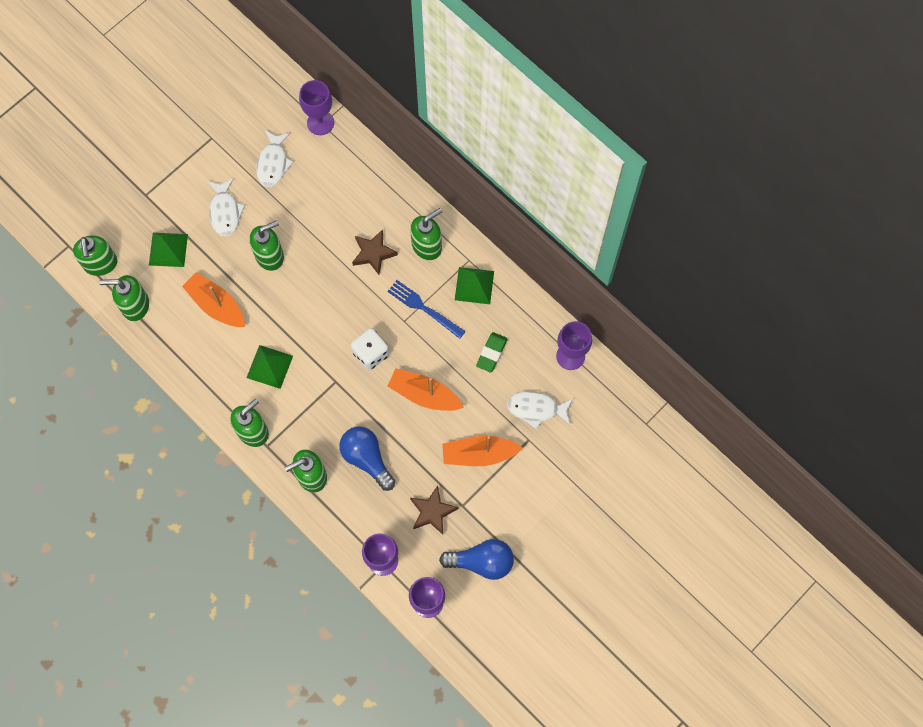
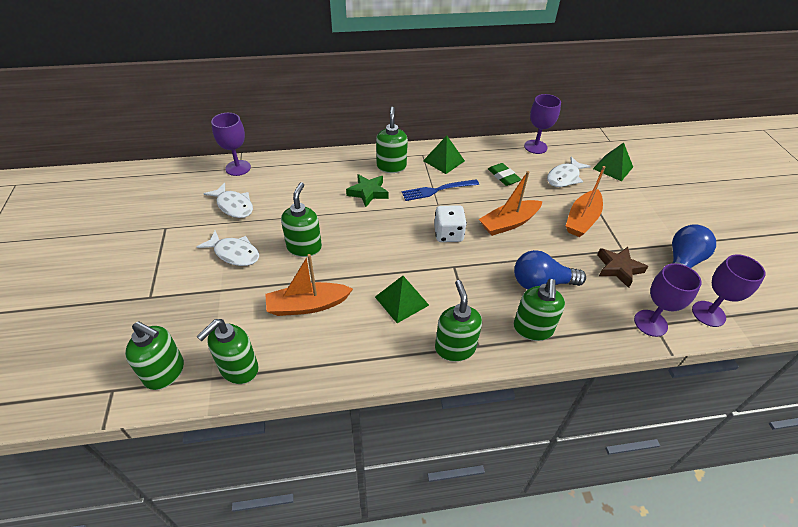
camera: 55 degrees left, 25 degrees down
(168, 249) = (218, 310): green pyramid -> green pyramid (613, 168)
(373, 253) = (368, 193): brown star -> green star

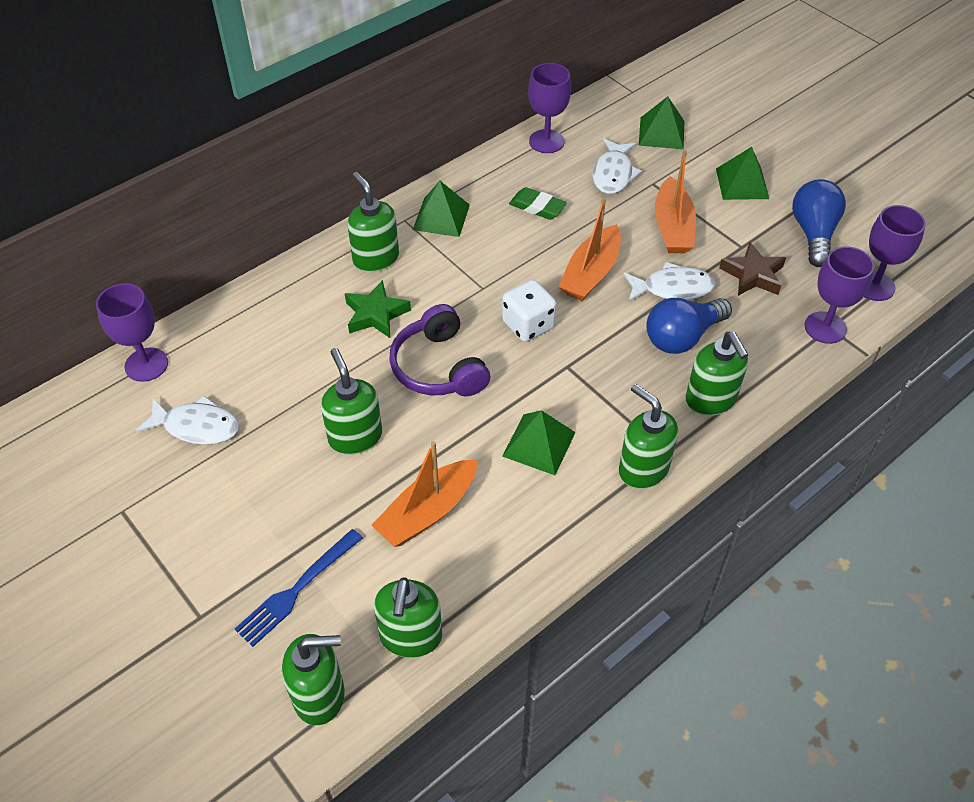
camera: 30 degrees left, 5 degrees up
(234, 253) = (264, 495): white fish -> white fish (672, 288)
(379, 233) = (439, 367): none -> purple headphones
(437, 190) = (466, 267): blue fork -> blue fork (296, 590)
(649, 214) = (742, 183): none -> green pyramid

